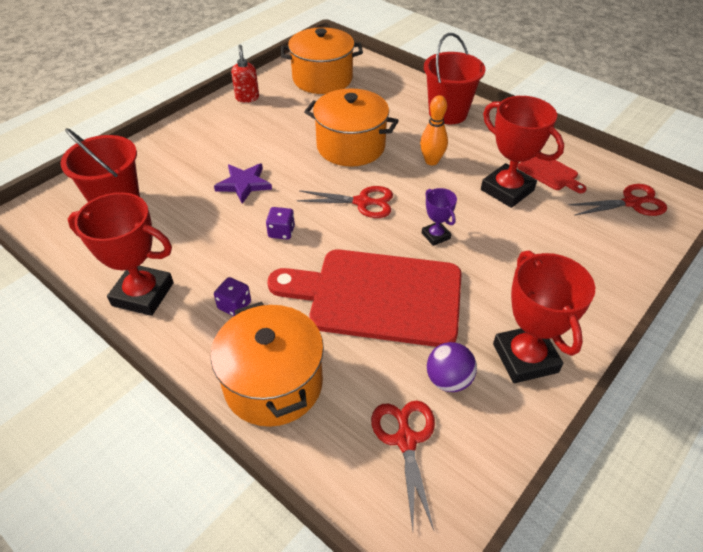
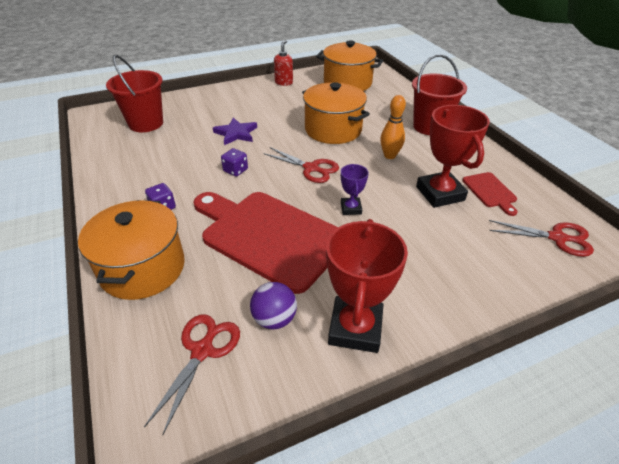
camera: 25 degrees right, 5 degrees down
(143, 294) = (113, 180): red trophy -> none

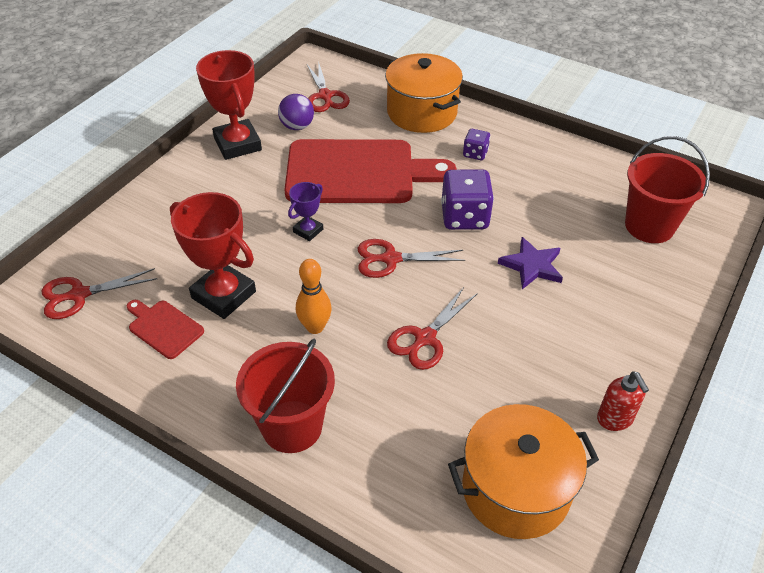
camera: 145 degrees right, 5 degrees up
(235, 170) = (464, 217): purple dice -> purple dice, size x1.87
(333, 130) = (425, 339): orange pot -> red scissors
(351, 208) = (308, 230): purple trophy -> purple trophy turned 75 degrees clockwise

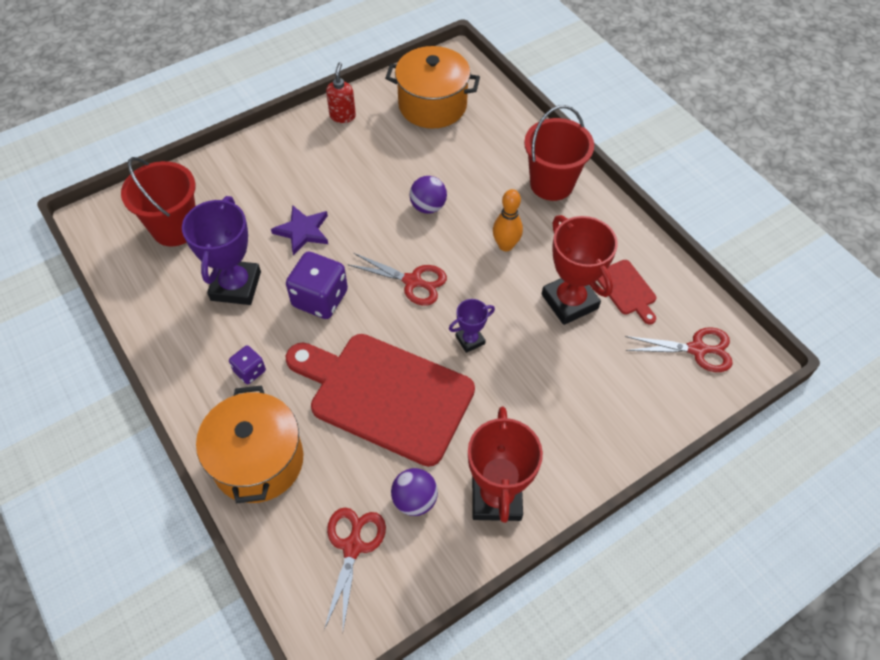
camera: 155 degrees left, 10 degrees up
(425, 339) = (428, 206): red scissors -> purple ball
(545, 202) = (236, 286): none -> purple trophy

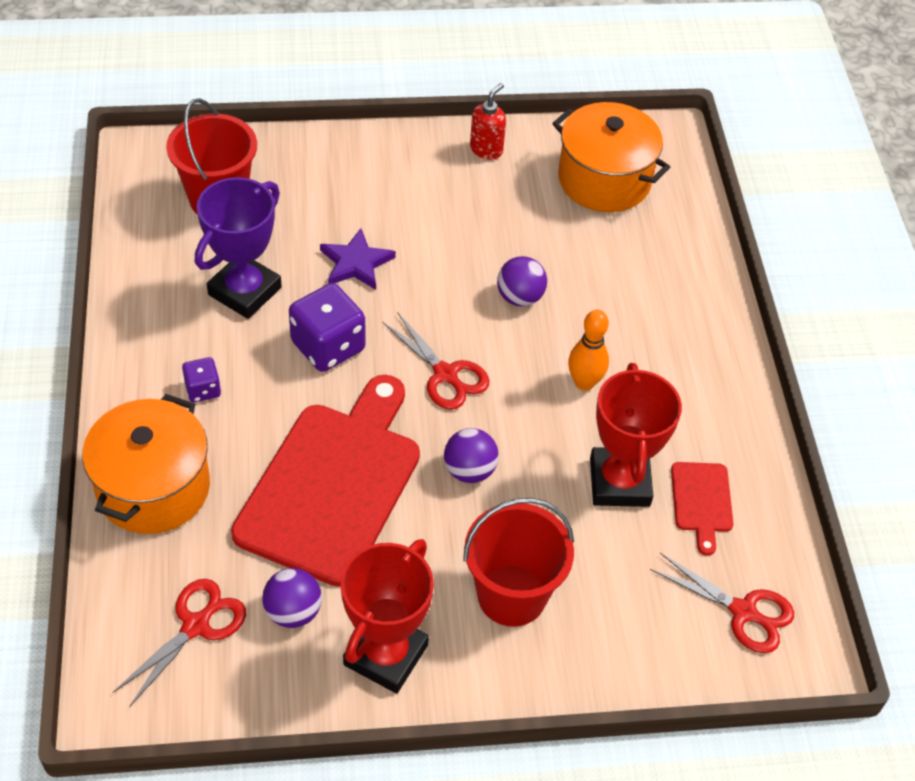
camera: 25 degrees right, 5 degrees down
(385, 395) = (333, 485): red cutting board -> red cutting board turned 60 degrees clockwise
(470, 340) = (469, 470): purple trophy -> purple ball
(551, 184) = (691, 335): red bucket -> red bucket (511, 595)

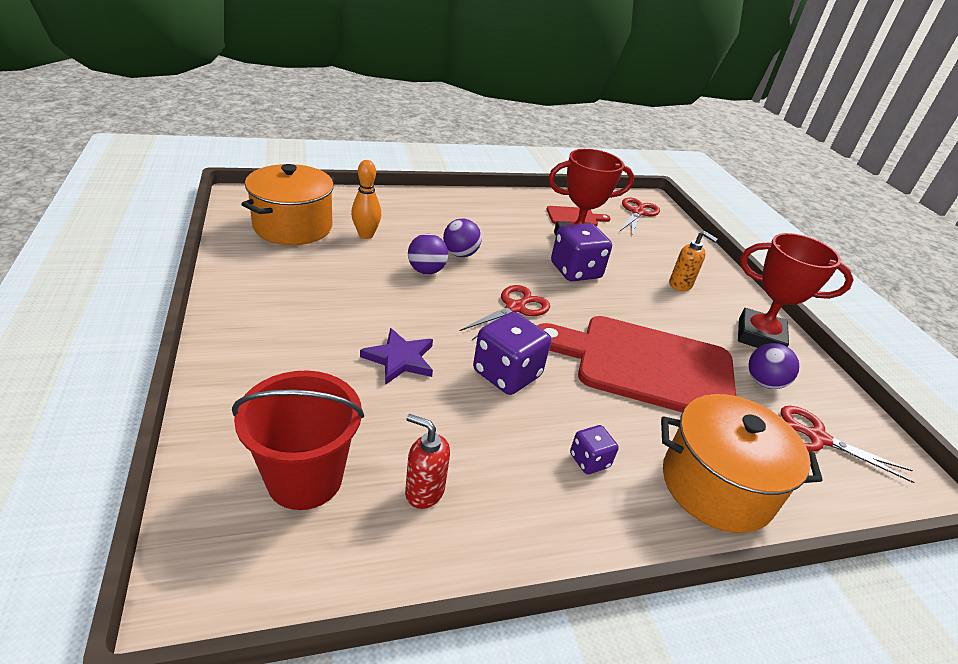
camera: 100 degrees left, 15 degrees down
(245, 291) = (451, 439): purple trophy -> none
(469, 470) = (597, 299): purple ball -> purple ball (460, 254)
(486, 149) = (245, 280): red soap dispenser -> red soap dispenser (424, 491)
(511, 595) = (680, 285): red bucket -> orange soap dispenser
(536, 461) = (575, 271): none -> purple dice
(584, 383) = (501, 248): orange bowling pin -> orange bowling pin (366, 235)

